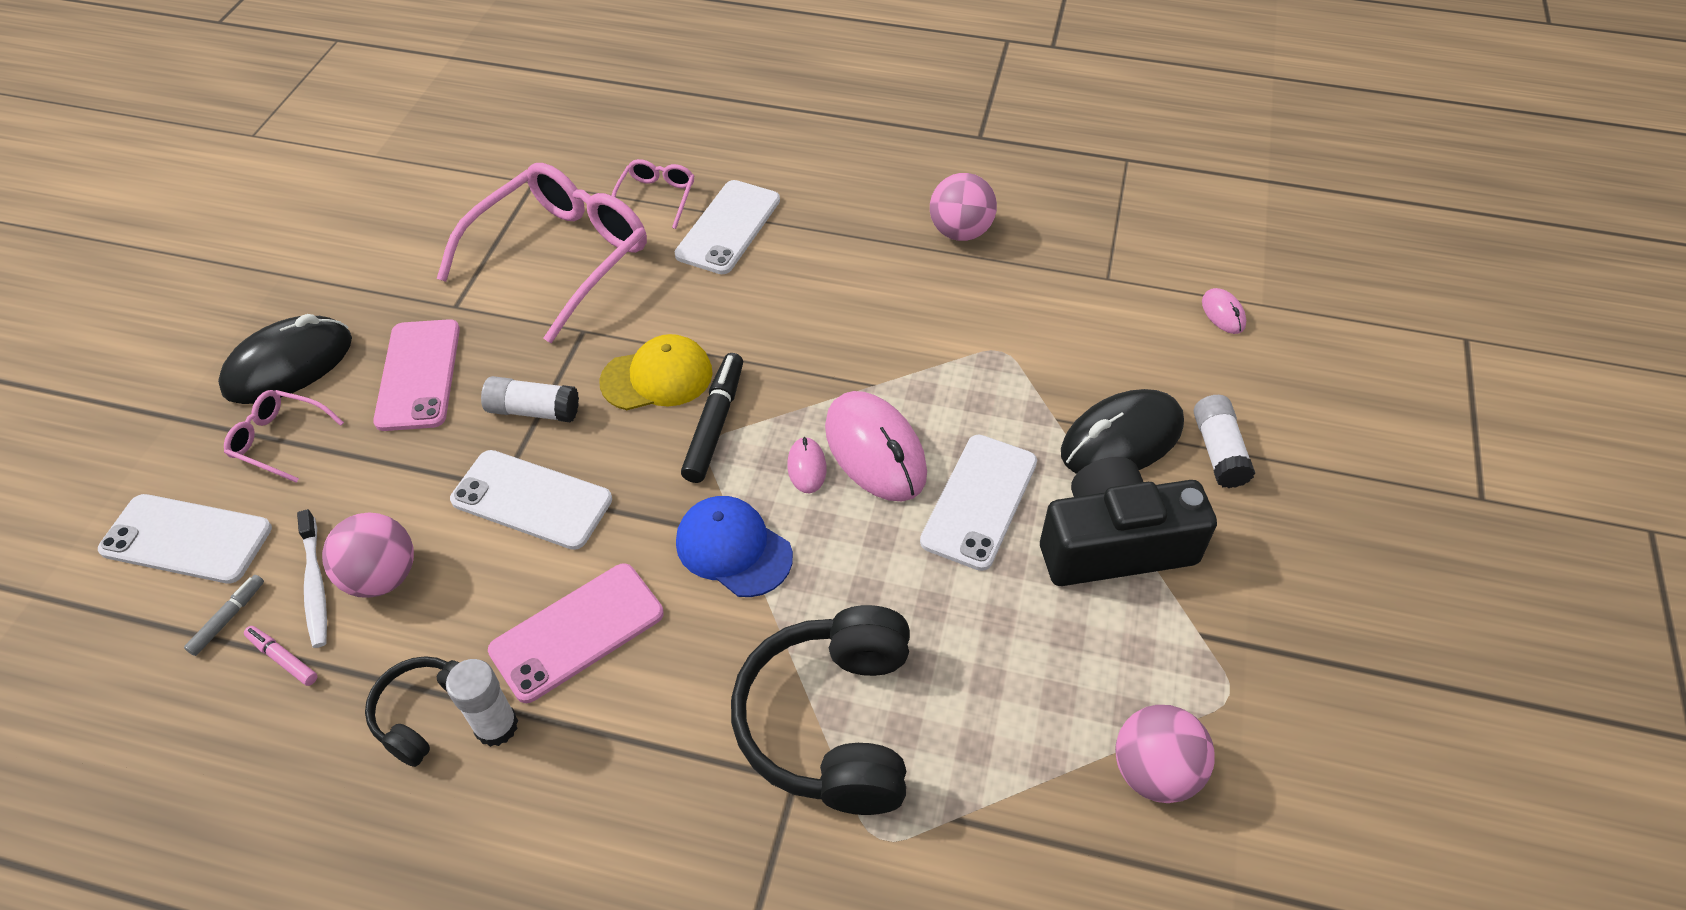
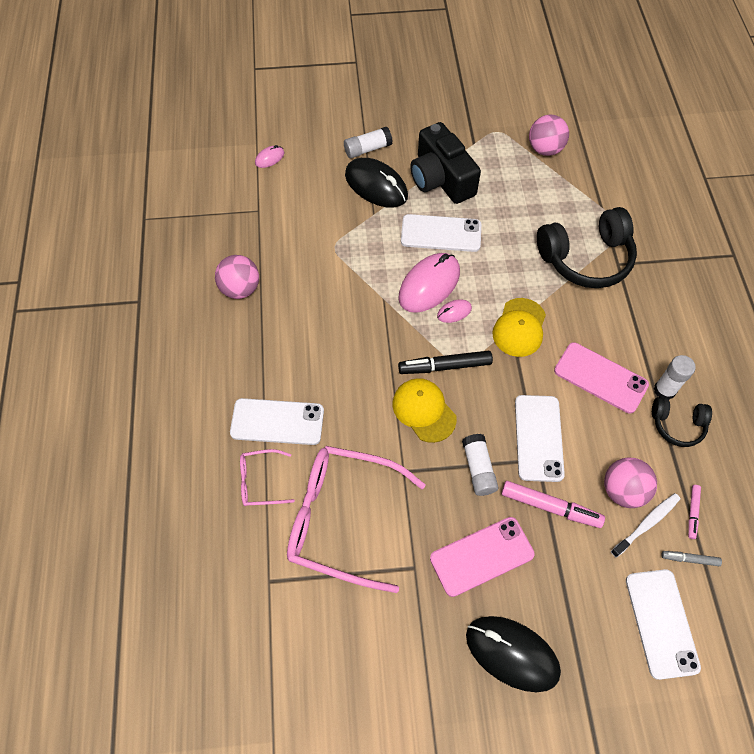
camera: 110 degrees left, 10 degrees up
(279, 440) = (570, 615): pink glasses -> none
(425, 474) = (550, 507): none -> pink marker
(733, 548) = (519, 327): blue cap -> yellow cap

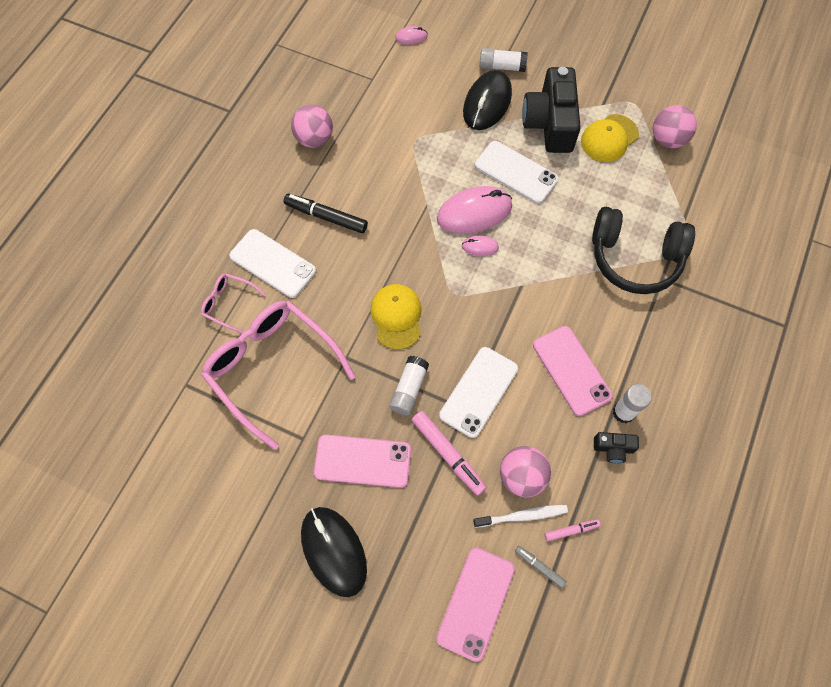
camera: 30 degrees right, 5 degrees up
(376, 186) = (487, 103): black mouse -> black mouse turned 45 degrees clockwise
(445, 366) = (439, 289): black marker -> black marker (326, 217)
(519, 327) = (528, 289): yellow cap -> yellow cap (609, 138)
(661, 623) = (476, 603): white phone -> pink phone
(677, 425) = (613, 448): black headphones -> black camera
(692, 513) = (571, 530): pink marker -> pink marker turned 150 degrees counterclockwise

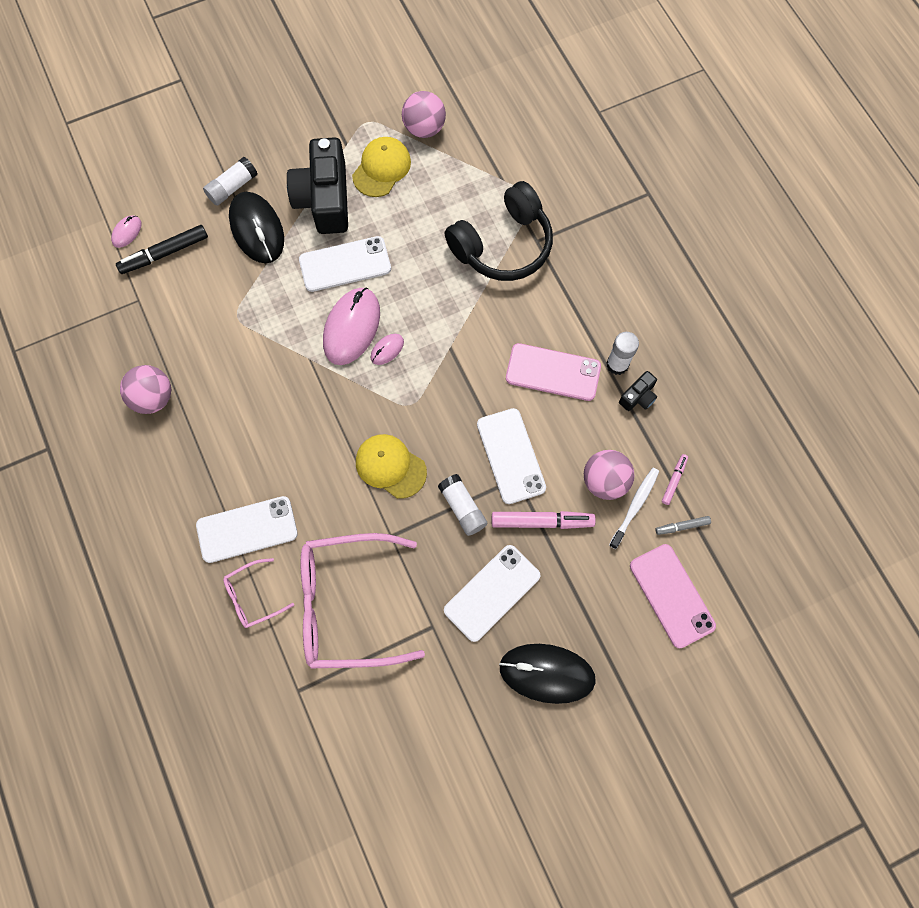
camera: 50 degrees left, 5 degrees up
(326, 217) = (243, 449): black marker -> black marker (164, 253)
(362, 461) = (492, 593): pink phone -> white phone
(550, 123) = (324, 199): black camera -> black camera turned 45 degrees clockwise
(609, 138) = (381, 168): yellow cap -> yellow cap turned 150 degrees counterclockwise

